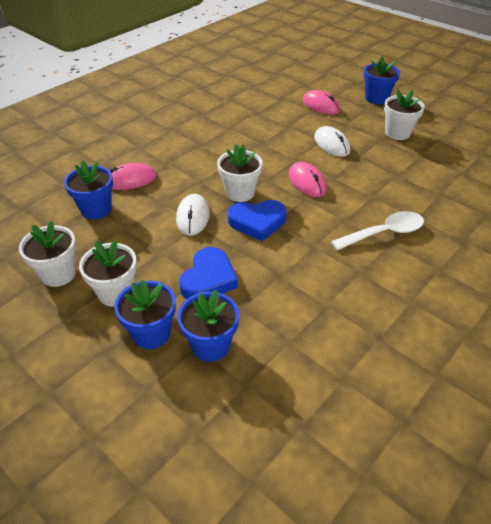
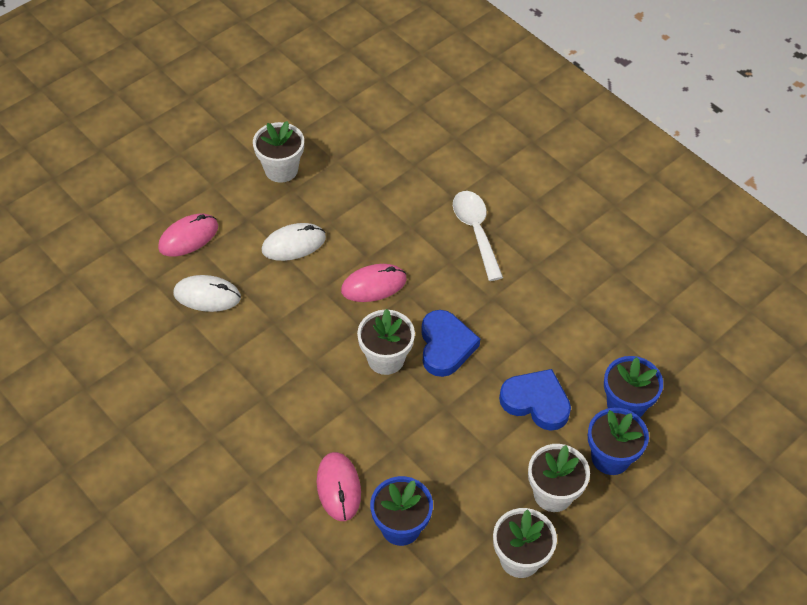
camera: 85 degrees left, 10 degrees up
(193, 217) = (428, 413): white mouse -> white mouse (207, 296)
(376, 98) = (185, 169): blue flower pot -> none

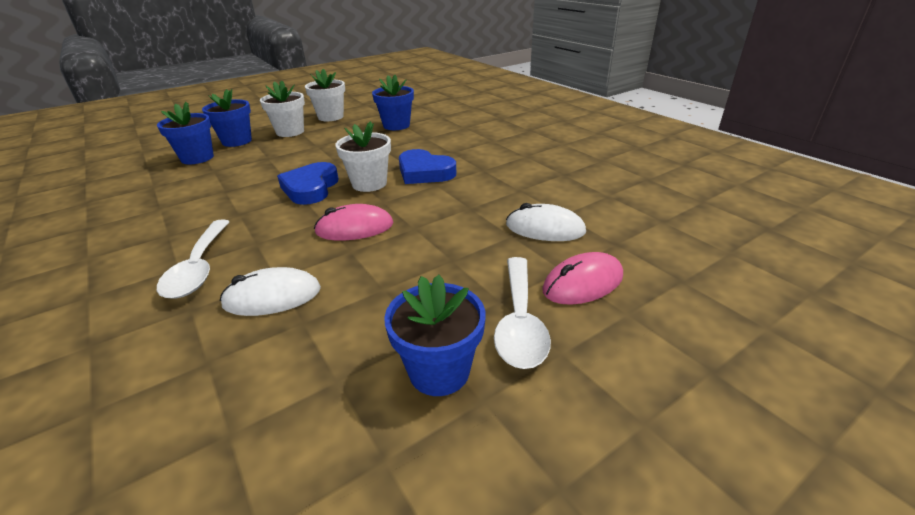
camera: 170 degrees left, 20 degrees down
(235, 203) = (520, 322): none -> white spoon
(281, 169) = (439, 371): white flower pot -> blue flower pot
(293, 244) = (437, 268): white mouse -> white mouse (272, 297)
(338, 487) = (432, 136): pink mouse -> none
(536, 402) = (262, 161): blue heart -> blue heart (424, 172)

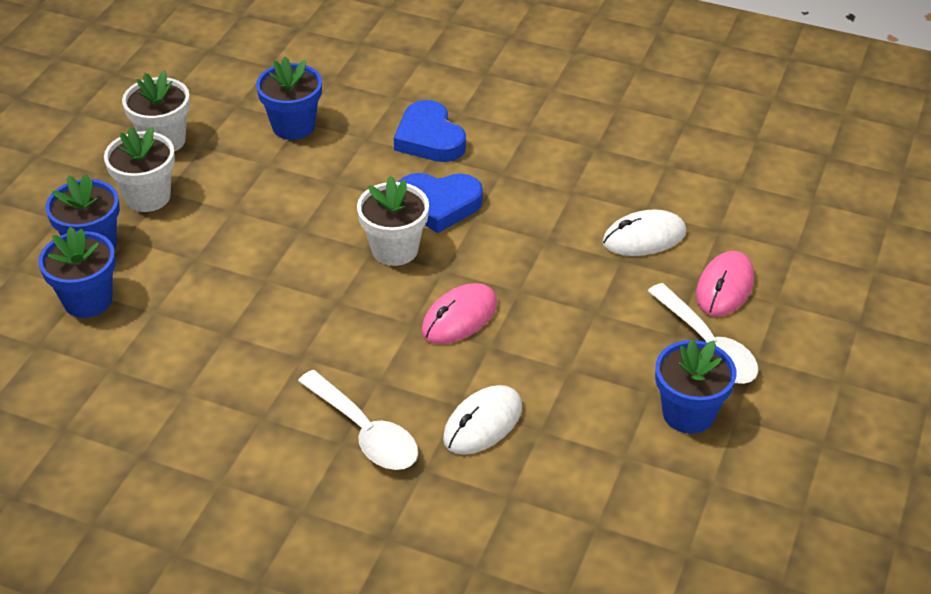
camera: 35 degrees left, 10 degrees up
(310, 188) = (332, 285): blue heart -> blue heart (429, 138)

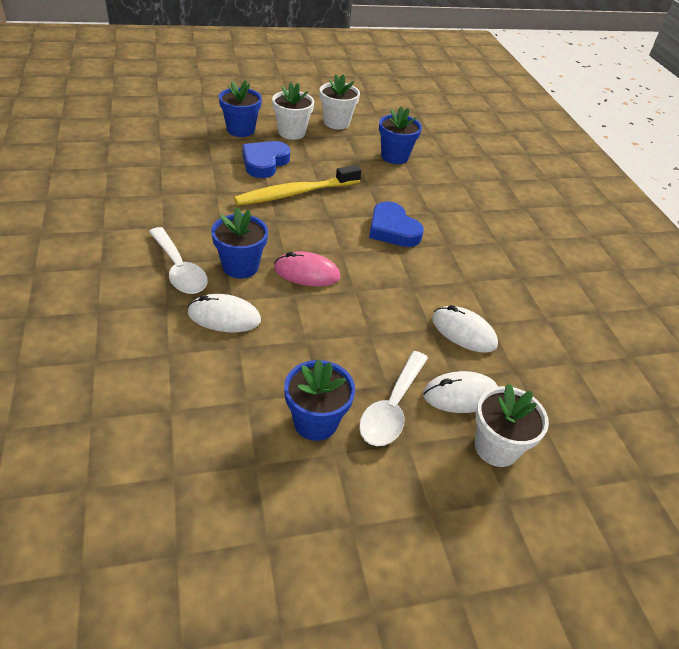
camera: 50 degrees right, 0 degrees up
(88, 300) = (202, 142): blue flower pot -> blue flower pot (240, 266)
(295, 257) = (296, 193): none -> yellow toothbrush
(365, 432) = (179, 269): white spoon -> white spoon turned 45 degrees counterclockwise
(395, 249) = (338, 226): white flower pot -> white flower pot (496, 447)
(429, 138) = (443, 206): blue heart -> blue heart (264, 162)
(724, 287) = (460, 395): pink mouse -> white mouse

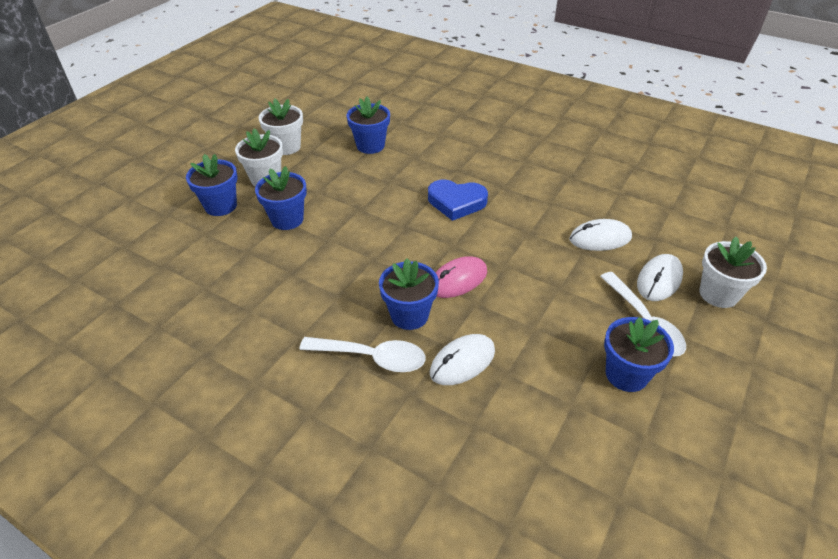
camera: 40 degrees left, 0 degrees up
(264, 162) = (287, 219): blue heart -> blue flower pot
(296, 193) = (351, 226): yellow toothbrush -> none

